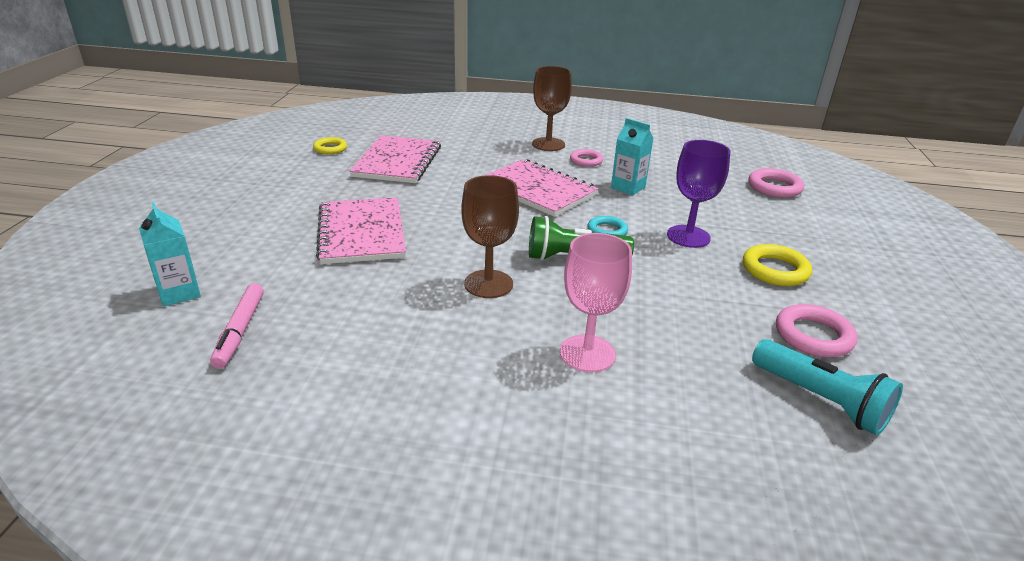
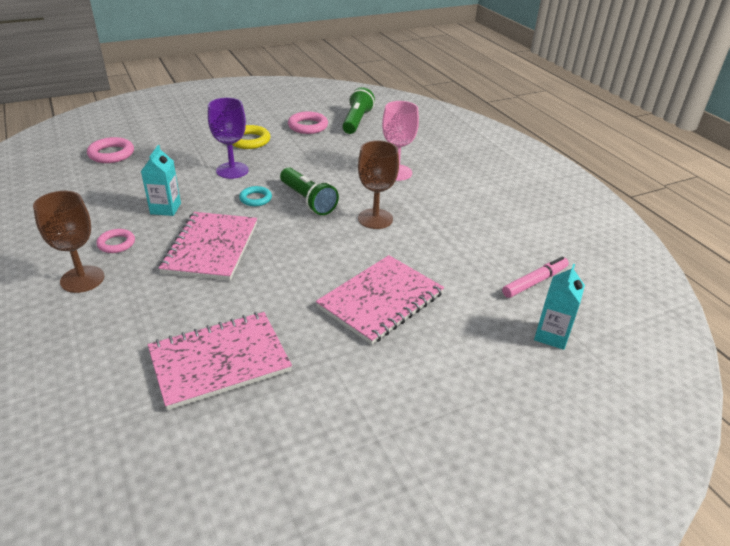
camera: 125 degrees left, 5 degrees up
(330, 149) = (227, 446): yellow ring -> none
(821, 400) = (356, 121): turquoise flashlight -> green flashlight

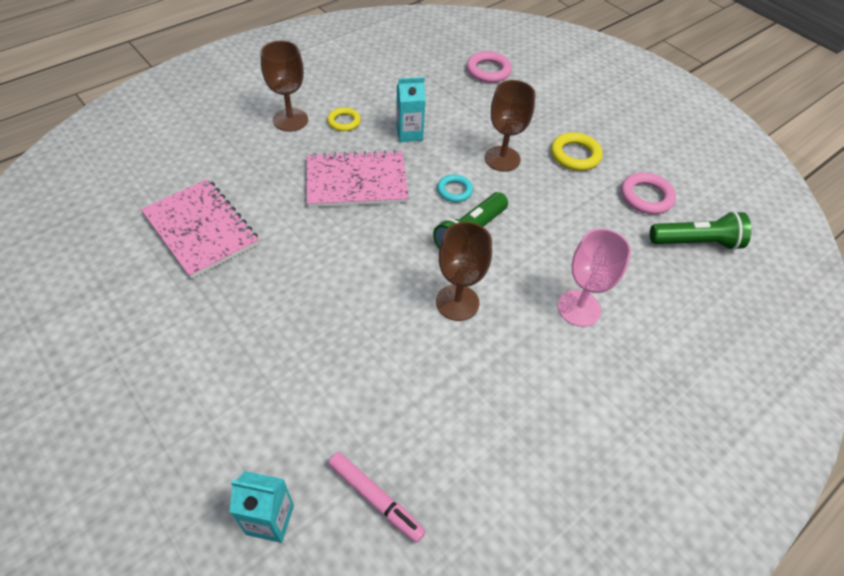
camera: 75 degrees right, 15 degrees up
(116, 243) = (344, 122): pink ring -> yellow ring
(232, 170) = (502, 159): purple goblet -> brown goblet
(380, 300) = (303, 331): pink notebook -> none

